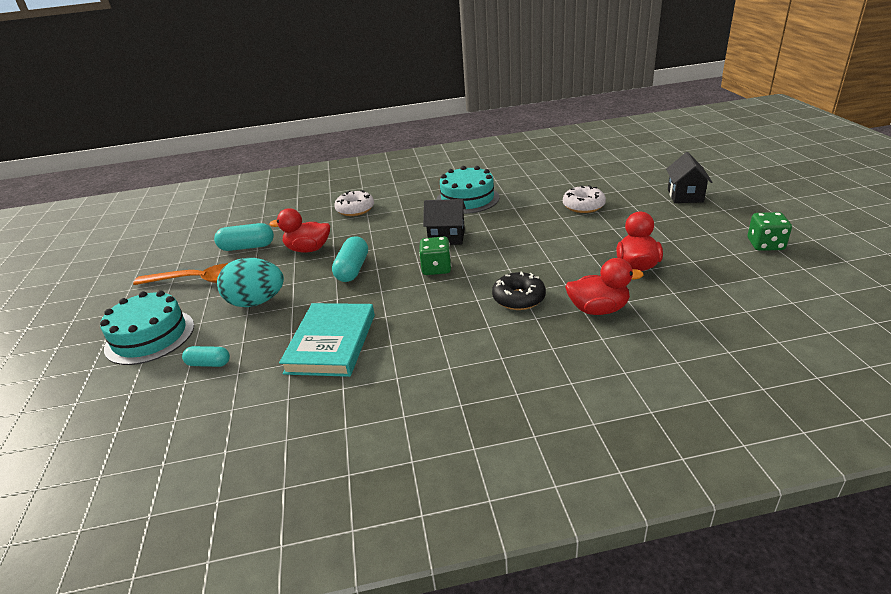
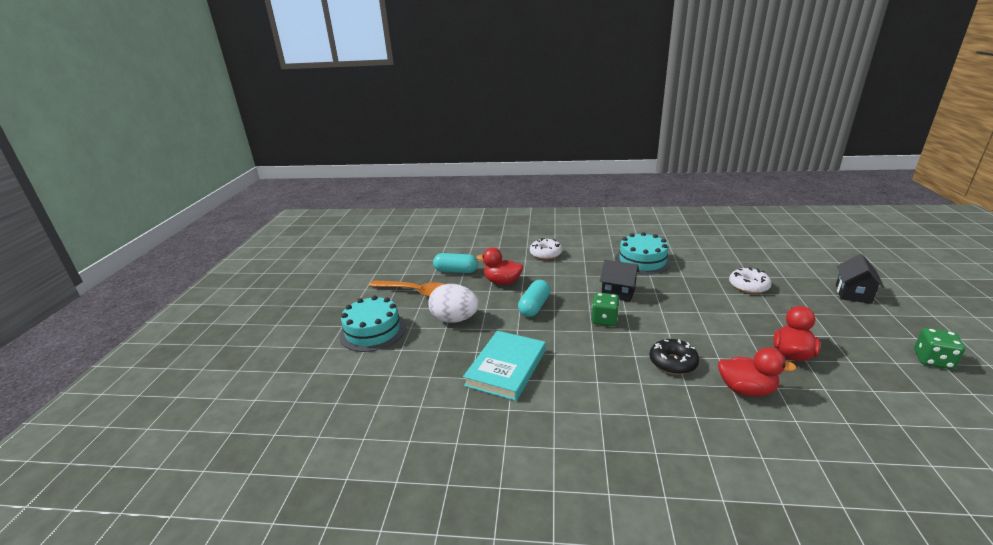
camera: 15 degrees right, 5 degrees down
(209, 364) = (410, 363): turquoise capsule -> none
(256, 302) = (455, 319): turquoise egg -> white egg

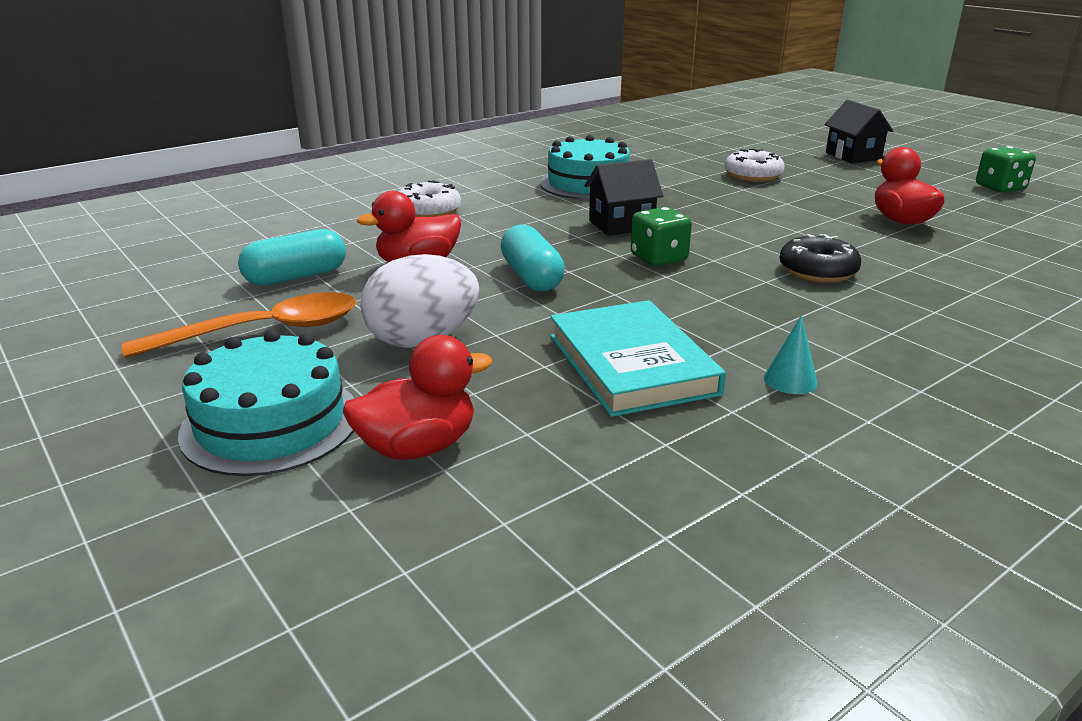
camera: 45 degrees left, 0 degrees up
(554, 410) = (790, 380): none -> turquoise cone
(746, 389) = (926, 266): red duck -> red duck (418, 447)

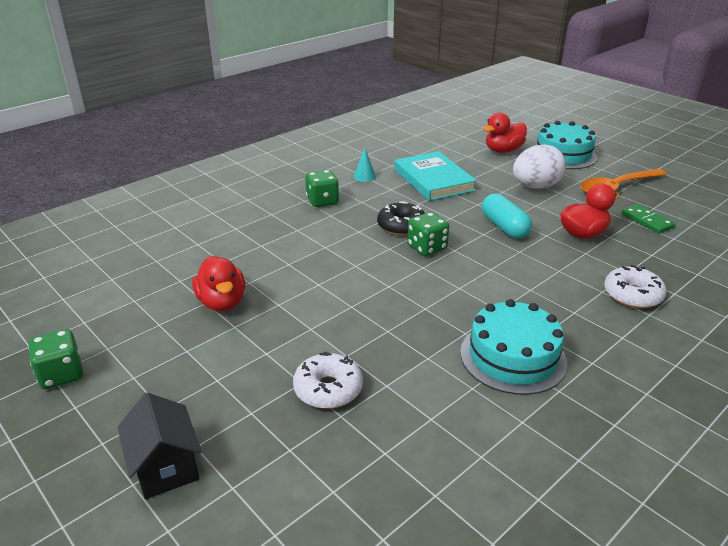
camera: 175 degrees right, 5 degrees up
(296, 277) = (647, 221): turquoise capsule -> green domino
(621, 225) = (461, 284): black house -> none
(817, 271) = (323, 240): black donut -> black donut (401, 226)
(855, 329) = (322, 201): none -> green dice

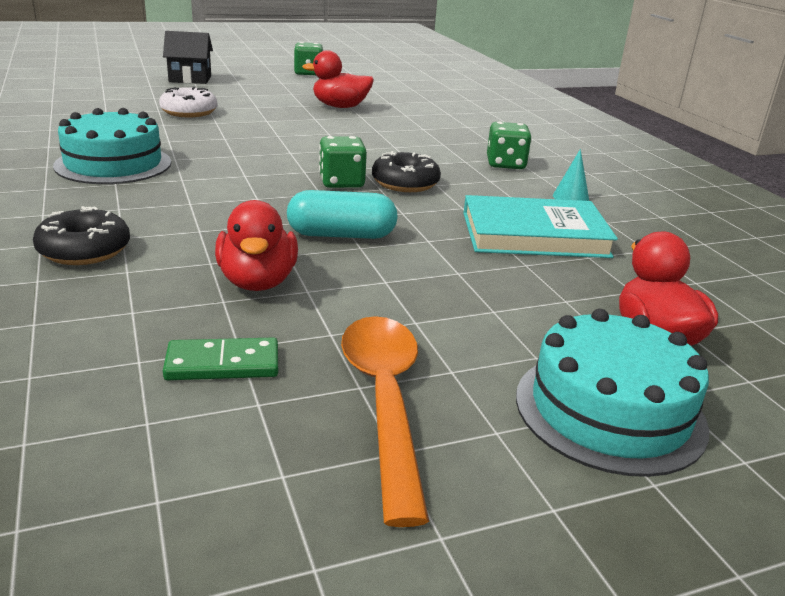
camera: 110 degrees right, 5 degrees down
(535, 187) = (455, 307): white egg -> none
(632, 295) = (84, 250): white donut -> black donut

